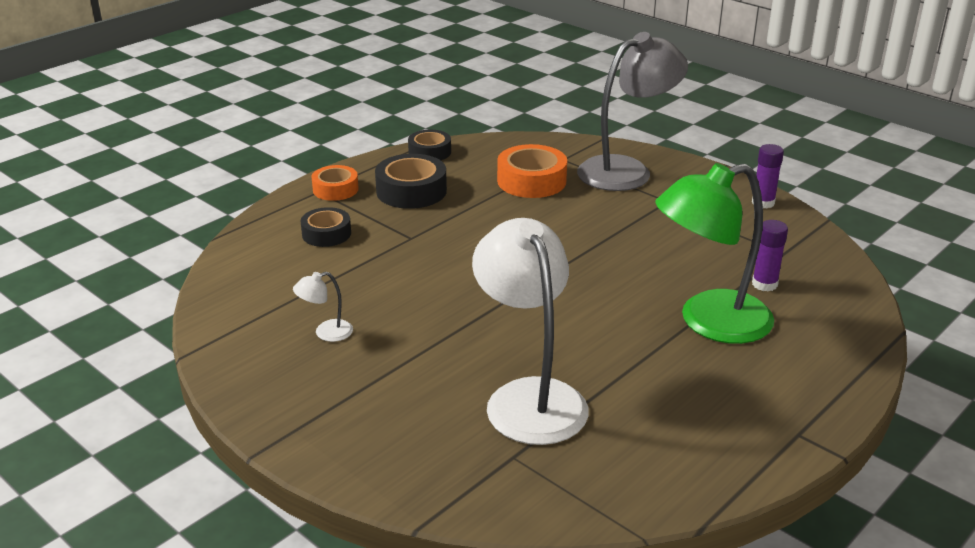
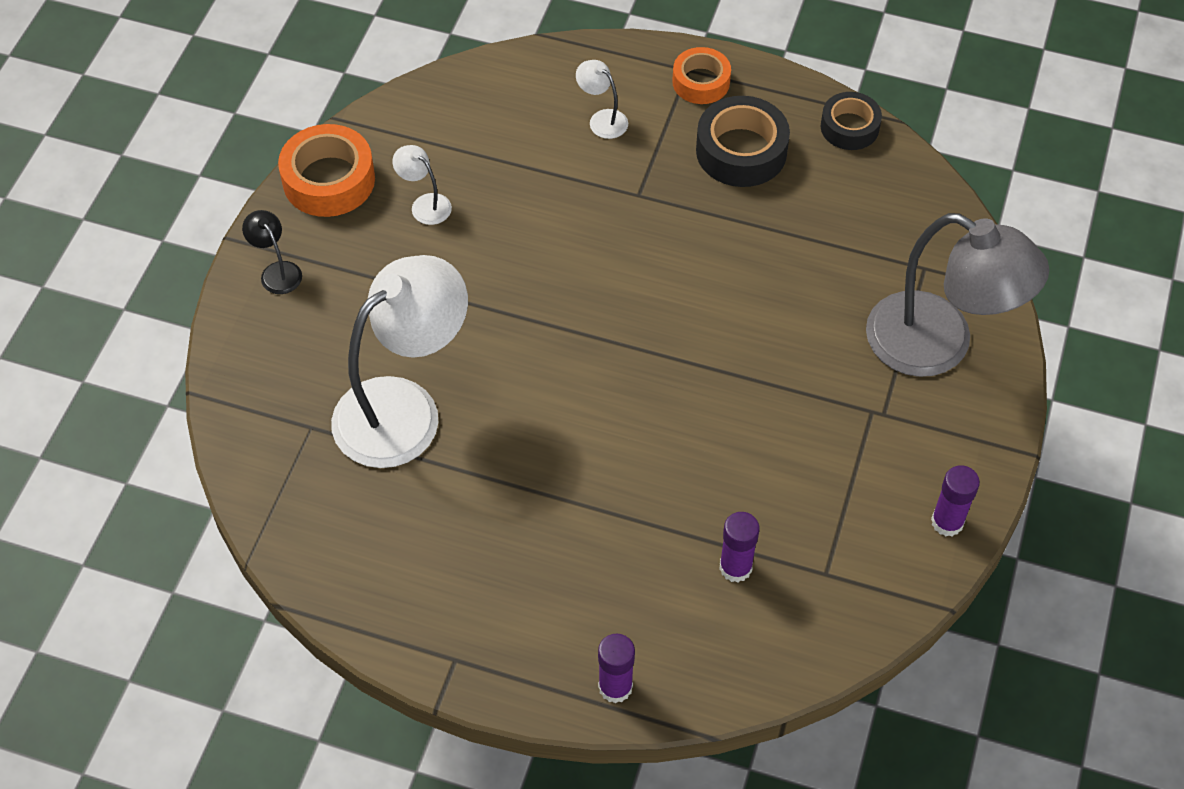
camera: 65 degrees right, 25 degrees up
(321, 434) = (277, 271): none -> black lamp
(326, 234) = (602, 119): black tape -> white lamp
(531, 181) = (842, 256): orange tape -> orange tape (329, 180)
(709, 322) = (621, 529): green lamp -> none
(850, 361) = (615, 687): none -> purple glue stick

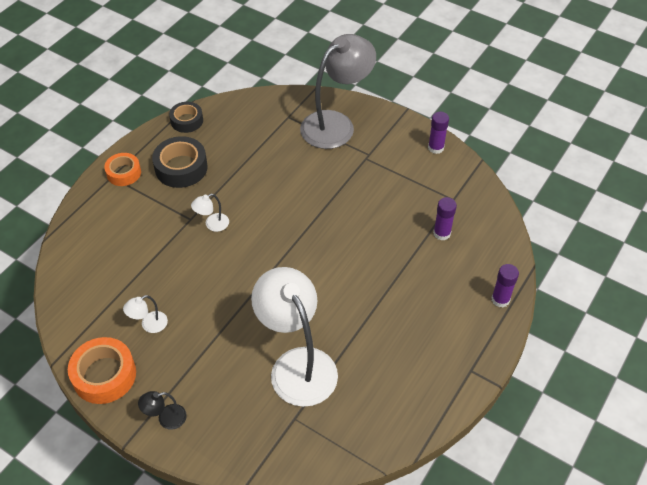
camera: 75 degrees left, 5 degrees down
(602, 119) = (127, 223): white lamp -> white lamp (212, 225)

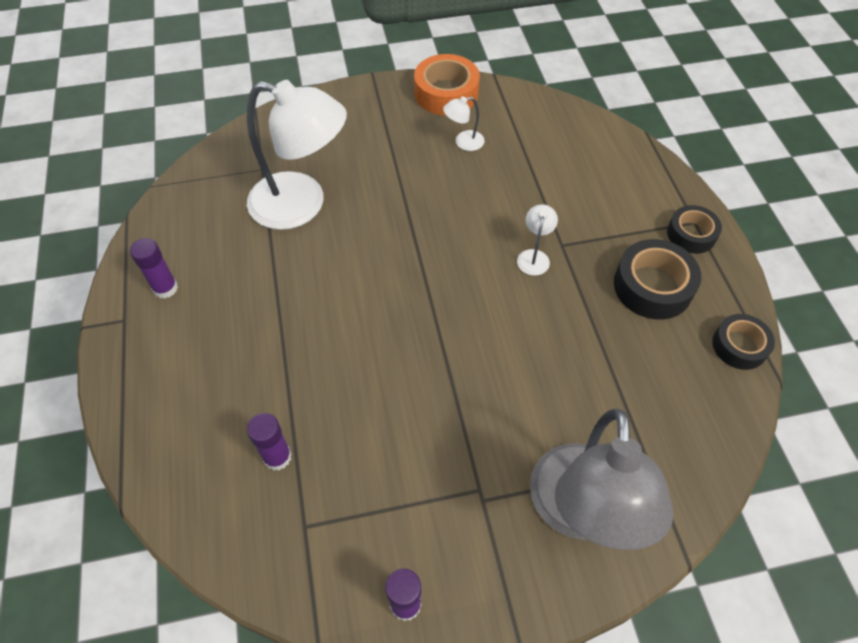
camera: 135 degrees right, 5 degrees up
(124, 173) = (691, 234): orange tape -> black tape
(149, 325) = (463, 142): white lamp -> white lamp turned 120 degrees counterclockwise
(166, 418) = (363, 103): black lamp -> none
(500, 299) = (138, 424): purple glue stick -> purple glue stick (165, 288)

